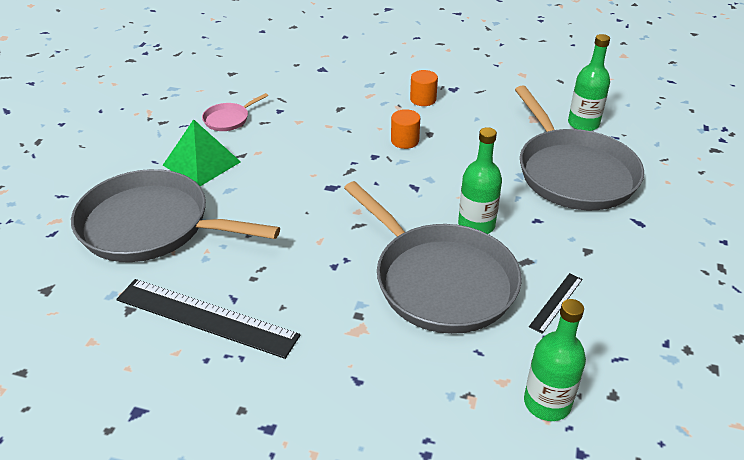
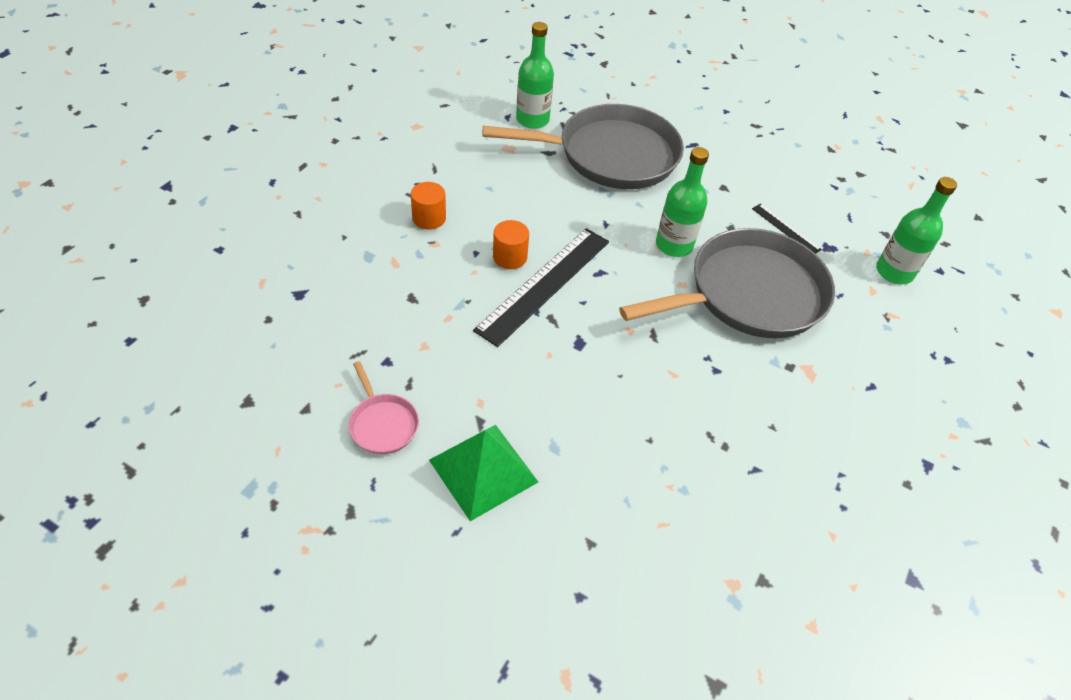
camera: 80 degrees left, 10 degrees up
(151, 226) = (608, 546): grey pan -> none
(206, 317) = (782, 499): black ruler -> black ruler (544, 284)

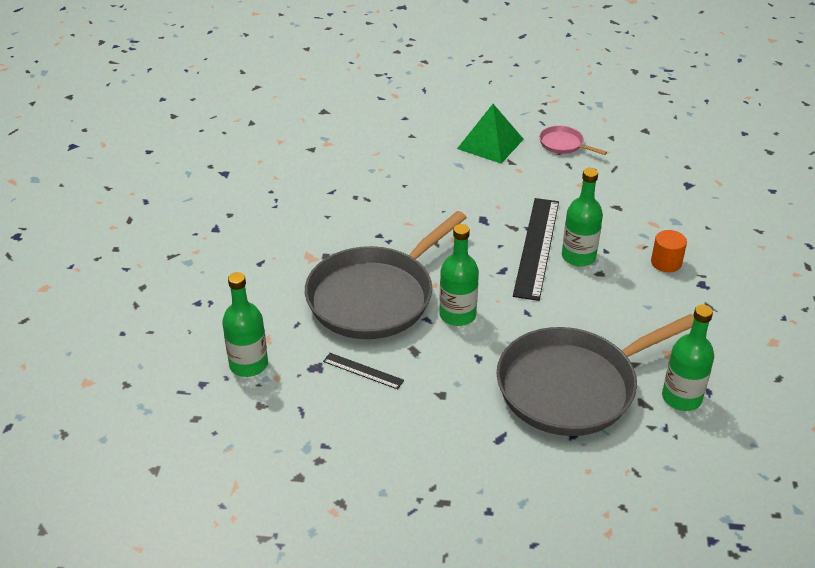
camera: 160 degrees right, 10 degrees down
(510, 257) = (578, 257): orange cylinder -> green bottle

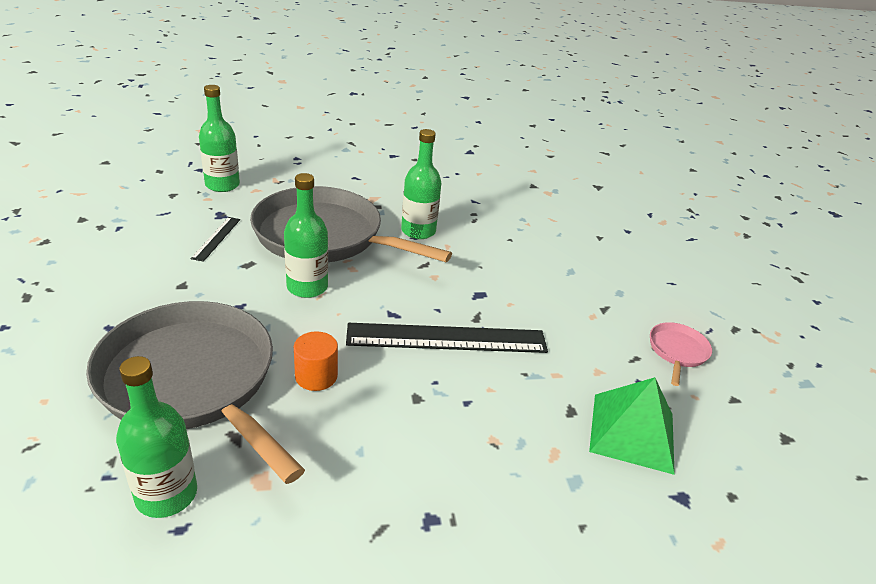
camera: 70 degrees right, 5 degrees down
(490, 144) = (628, 290): green pyramid -> green pyramid (632, 432)
(578, 257) = (443, 376): green bottle -> green bottle (418, 231)
(666, 262) = (467, 471): orange cylinder -> orange cylinder (316, 376)

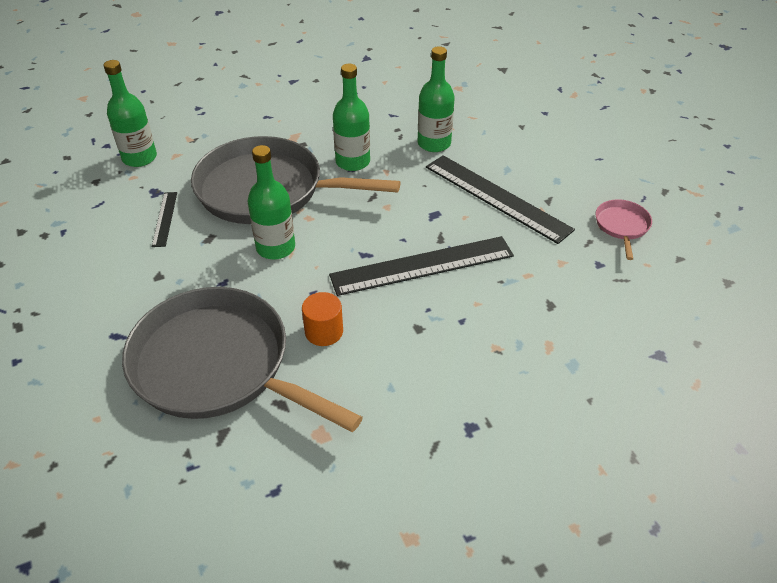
camera: 10 degrees left, 10 degrees up
(166, 494) = (249, 467): green bottle -> green bottle (434, 143)
(550, 294) = (496, 197): none -> black ruler
(632, 432) = (605, 310): green pyramid -> none

